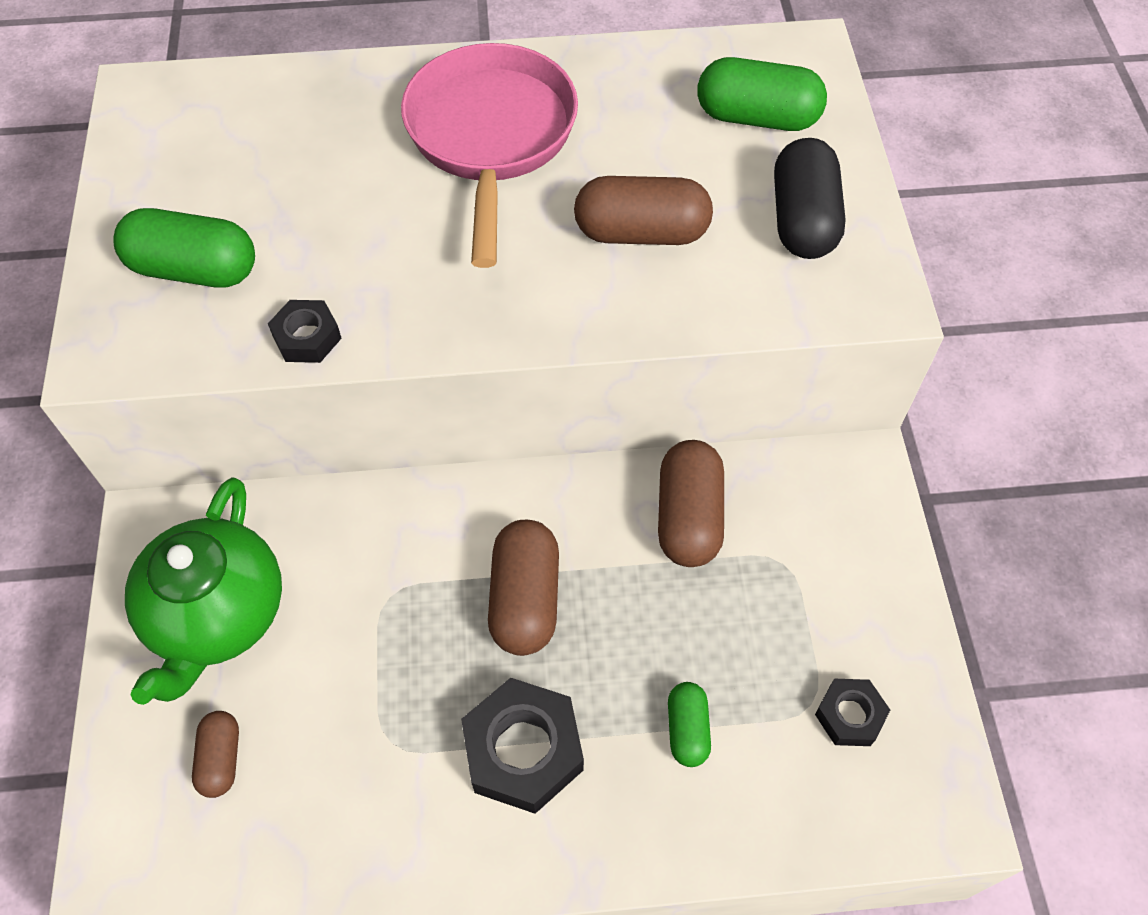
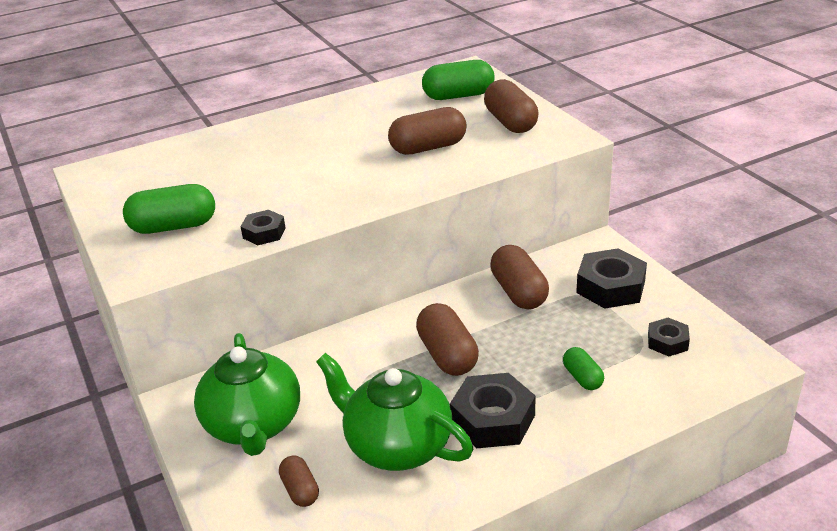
camera: 20 degrees left, 25 degrees down
(375, 738) = (396, 445): none -> green teapot
(491, 137) = (317, 136): pink pan -> none
(803, 220) = (510, 122): black capsule -> brown capsule
(829, 564) = (610, 287): none -> black nut

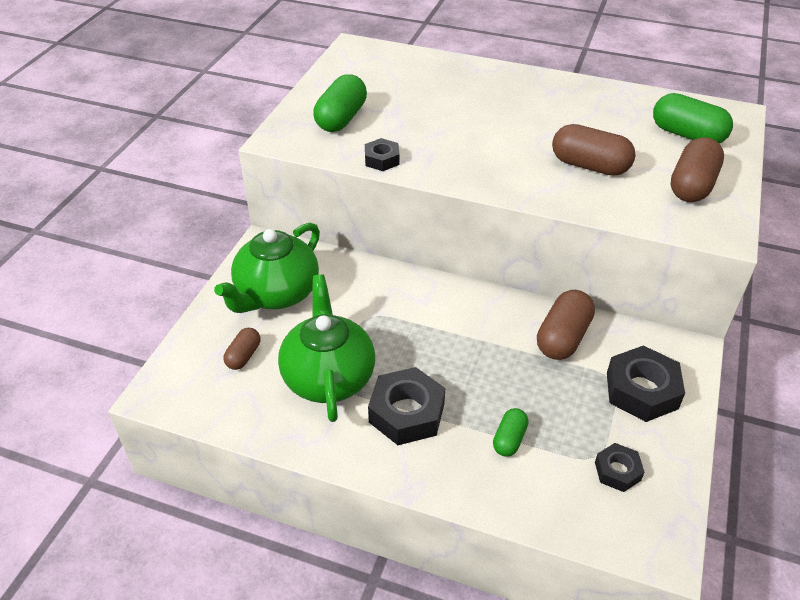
camera: 45 degrees right, 10 degrees up
(173, 226) = (341, 118): green capsule -> green capsule turned 75 degrees clockwise
(447, 355) = (445, 343): brown capsule -> none

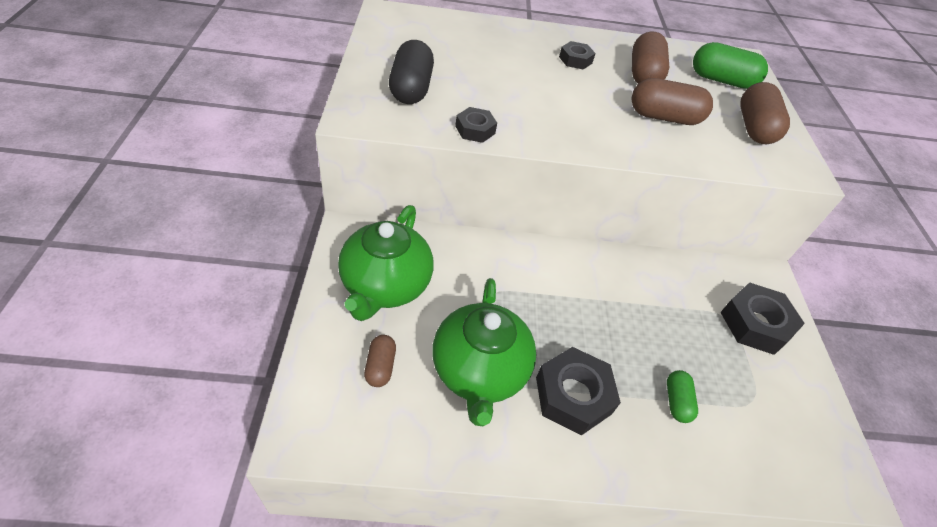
camera: 25 degrees left, 5 degrees up
(328, 376) = (479, 371): green teapot -> green teapot turned 150 degrees counterclockwise
(341, 118) = (411, 88): green capsule -> black capsule
(562, 337) = (669, 284): brown capsule -> brown capsule (643, 74)
(617, 471) = (778, 411): black nut -> black nut (575, 60)

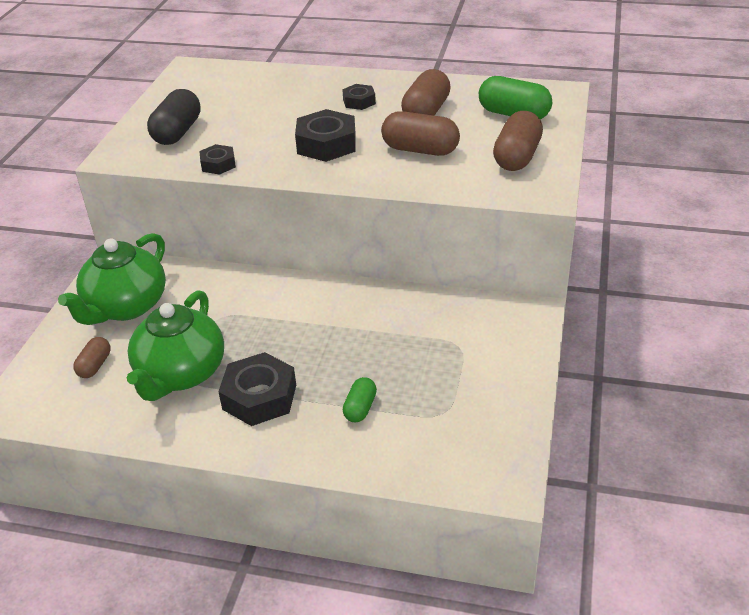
camera: 20 degrees right, 10 degrees down
(755, 324) = (487, 351): black nut -> black nut (326, 144)

